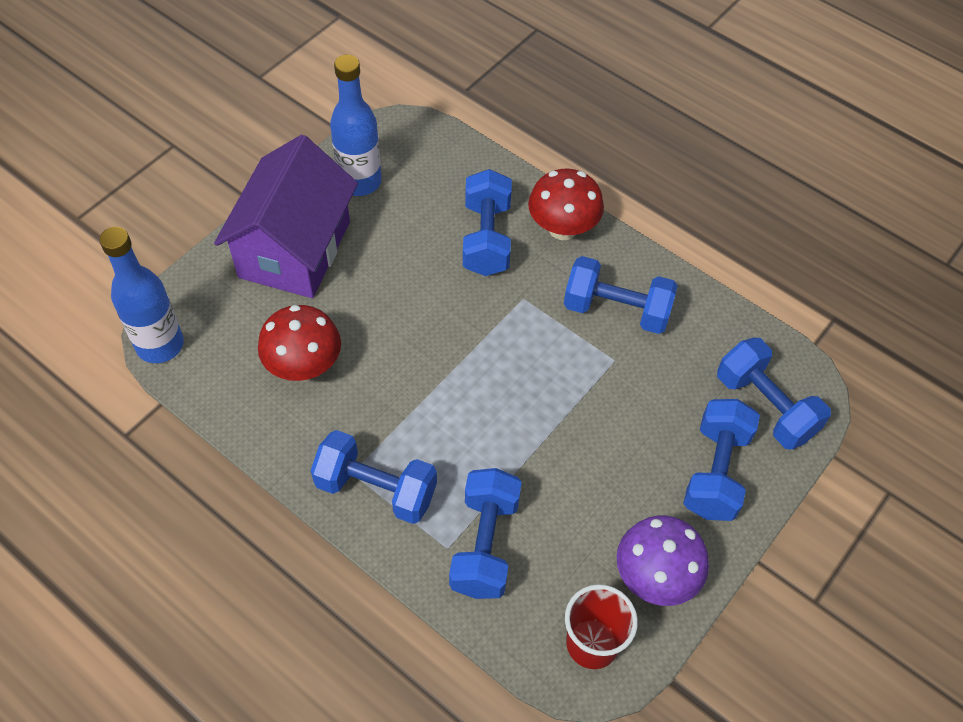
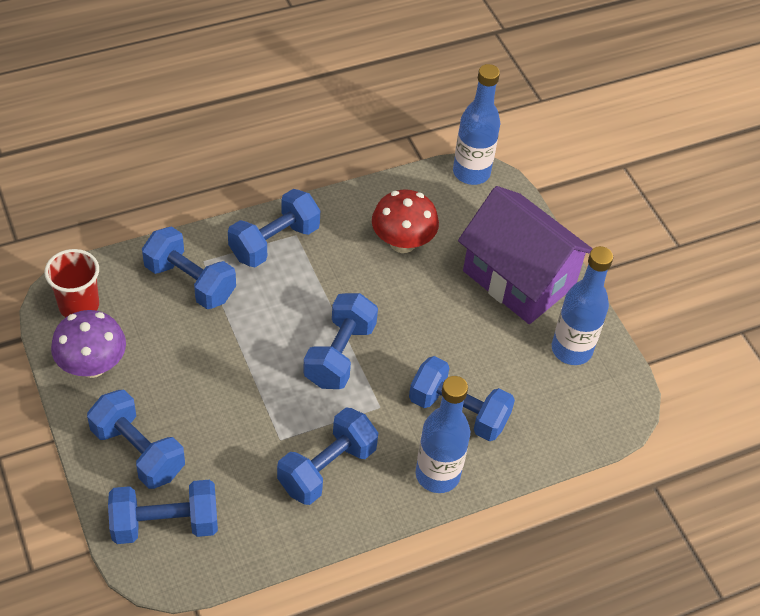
camera: 115 degrees right, 5 degrees down
(486, 357) = (340, 354): none -> blue dumbbell
(562, 228) = (437, 475): red mushroom -> blue bottle

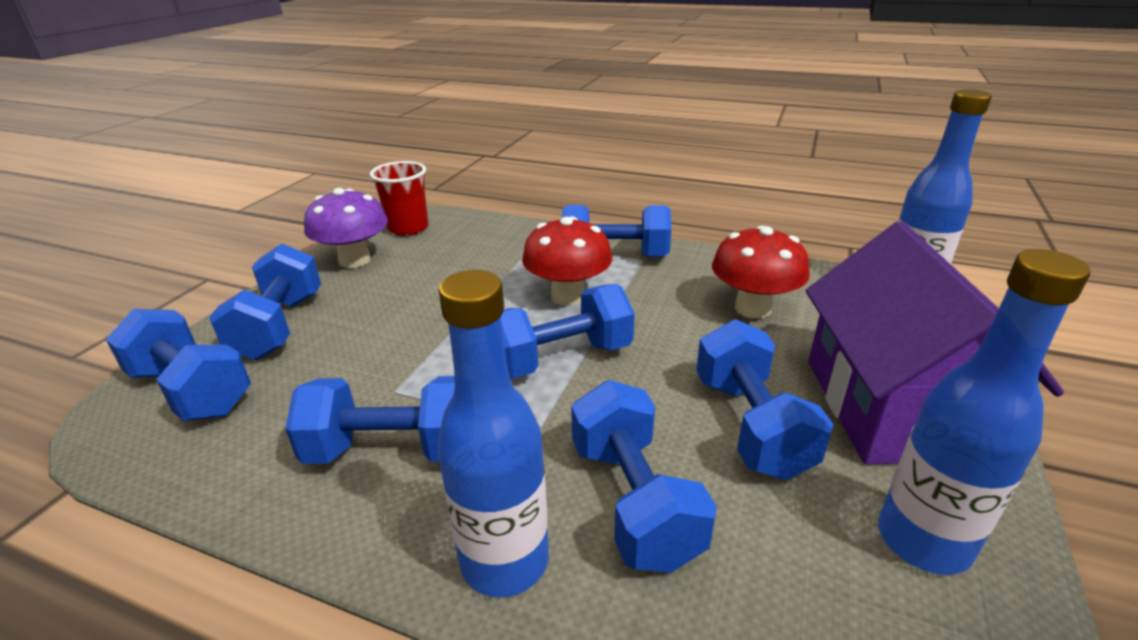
camera: 50 degrees right, 20 degrees down
(190, 282) = (506, 249): blue dumbbell -> blue dumbbell (751, 426)
(287, 302) = (568, 296): none -> red mushroom

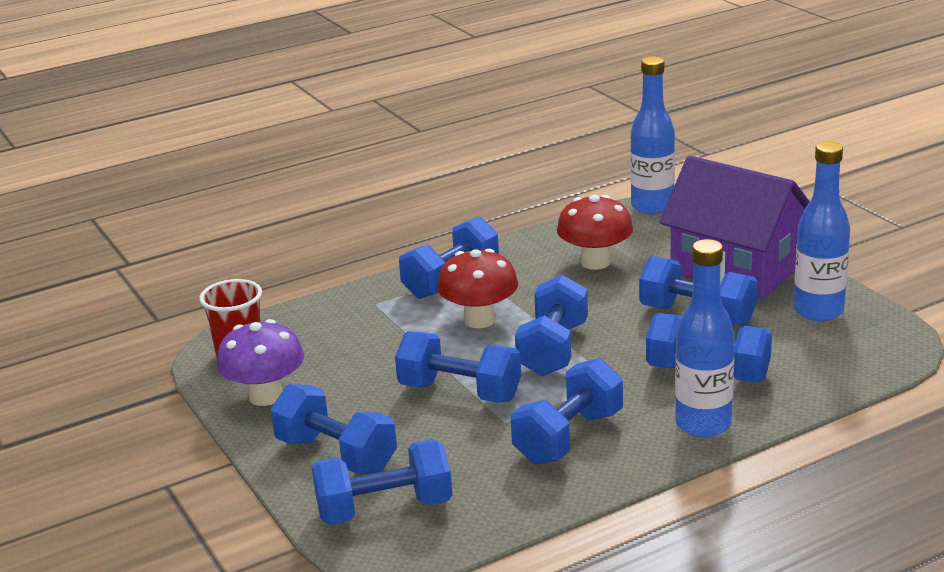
camera: 50 degrees left, 5 degrees down
(432, 341) = (460, 392): none -> blue dumbbell

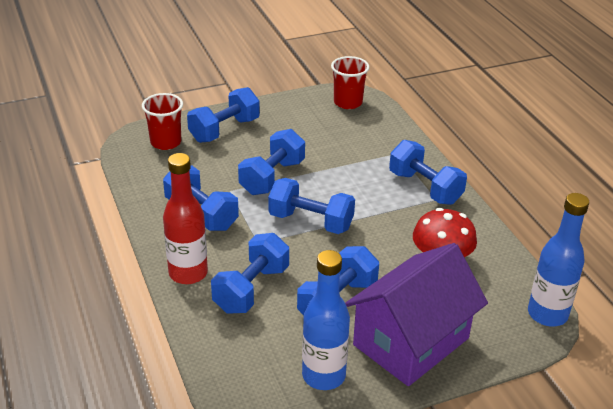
camera: 95 degrees right, 10 degrees up
(265, 396) = (296, 110): purple mushroom -> none
(384, 509) = (166, 142): blue dumbbell -> red cup
(479, 320) = (363, 194): red mushroom -> none
(703, 424) = (188, 273): blue bottle -> red bottle

